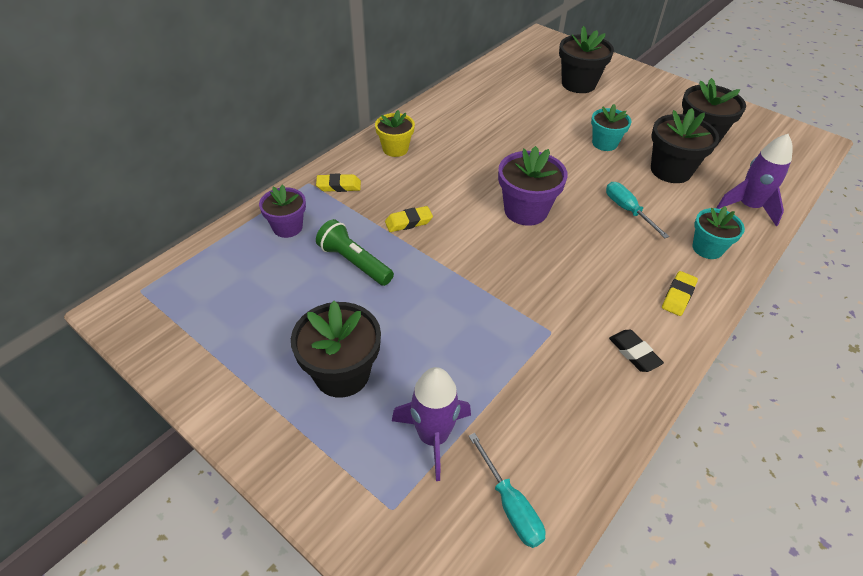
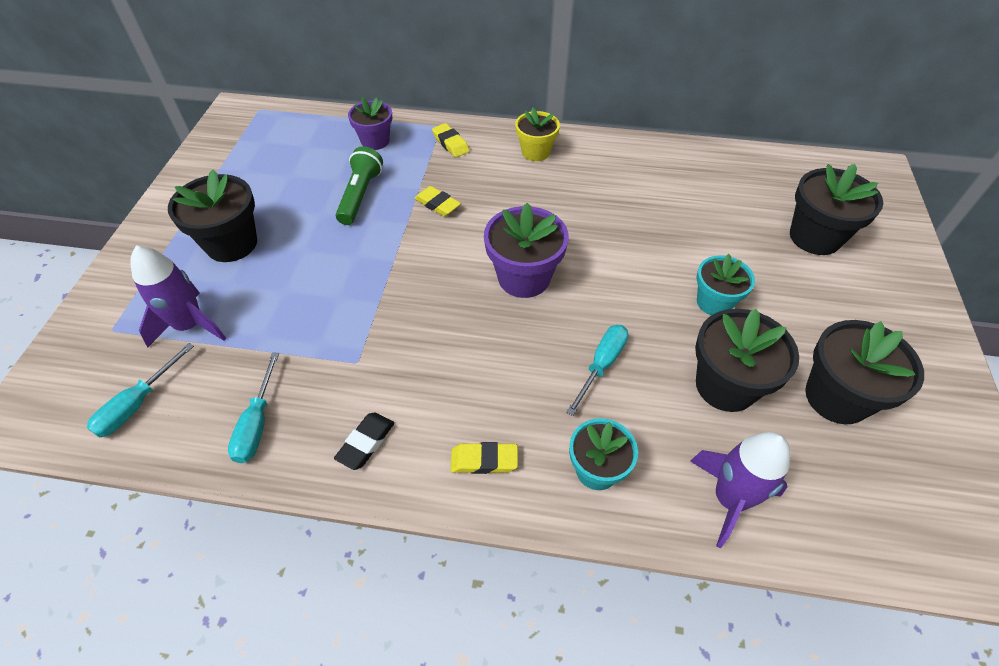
camera: 60 degrees right, 5 degrees up
(581, 416) = (257, 423): none -> turquoise screwdriver

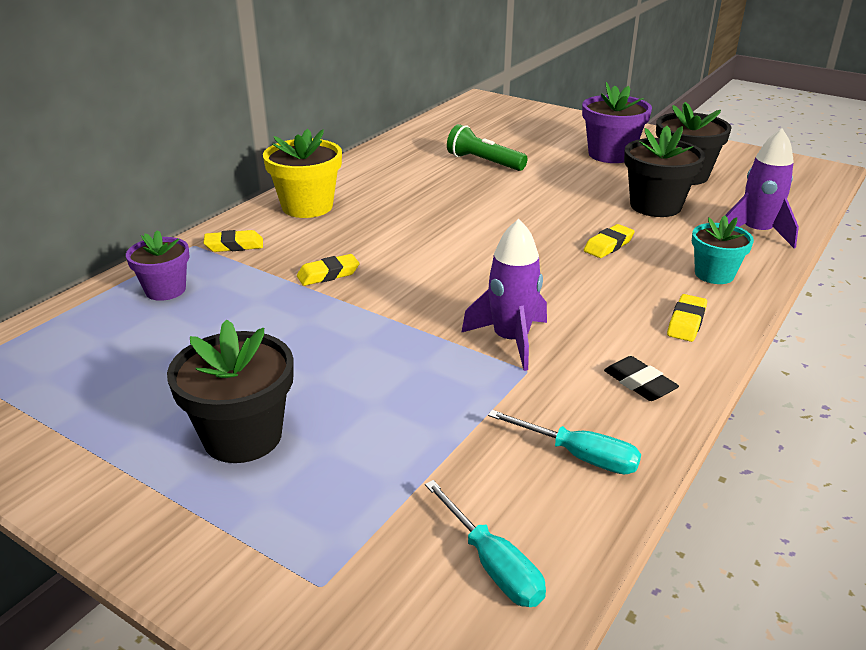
camera: 65 degrees left, 20 degrees down
(190, 325) = (376, 496): purple rocket -> purple rocket (510, 340)
(360, 195) = (257, 319): green flashlight -> green flashlight (484, 162)
(524, 278) = (479, 254): purple flower pot -> purple flower pot (610, 154)
(535, 152) = (307, 206): yellow flower pot -> yellow flower pot, size x1.53
(601, 365) = (608, 245): turquoise screwdriver -> yellow eraser
(714, 302) = (570, 186): turquoise flower pot -> none
(815, 237) = (531, 136): black flower pot -> none

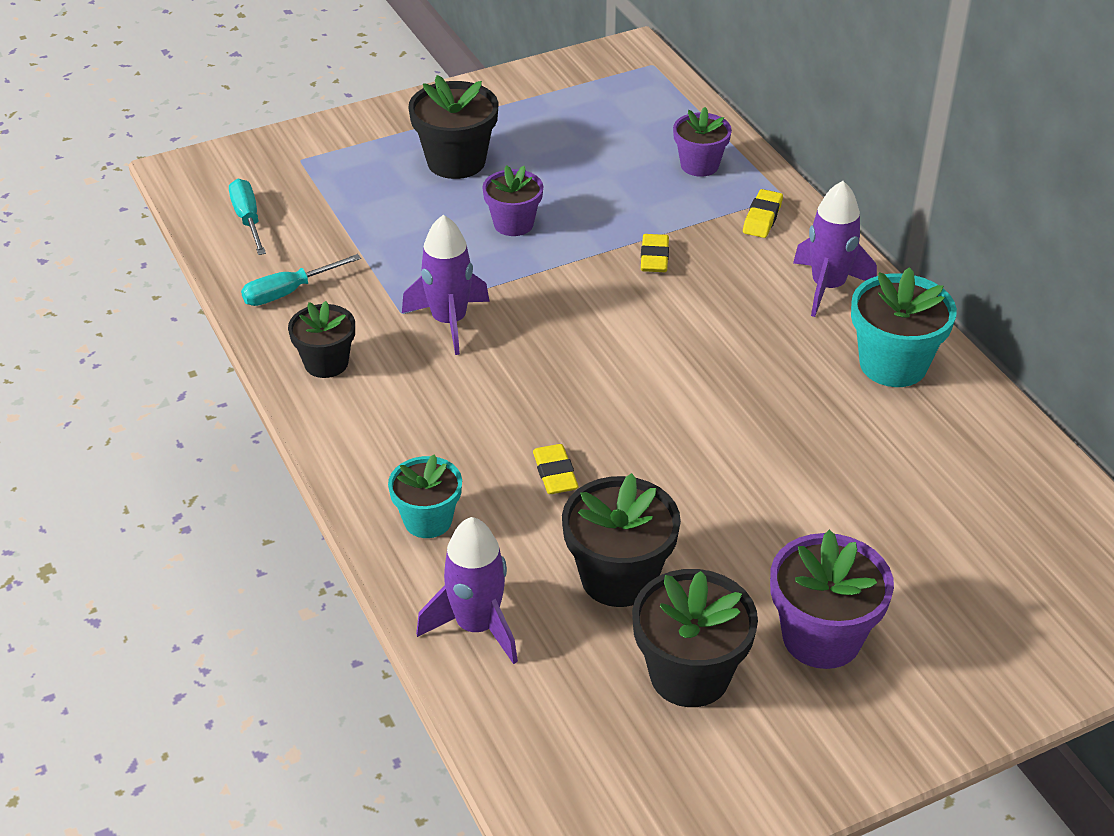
camera: 120 degrees right, 10 degrees up
(307, 206) = (827, 287): yellow flower pot -> purple rocket
(335, 357) = (513, 224): none -> purple flower pot
(372, 175) = (893, 364): none -> turquoise flower pot
(484, 162) = (876, 483): green flashlight -> none
(492, 564) = (248, 219): turquoise screwdriver -> turquoise screwdriver turned 75 degrees clockwise
(639, 383) = (326, 363): black eraser -> black flower pot
(686, 322) = (372, 443): yellow eraser -> none

